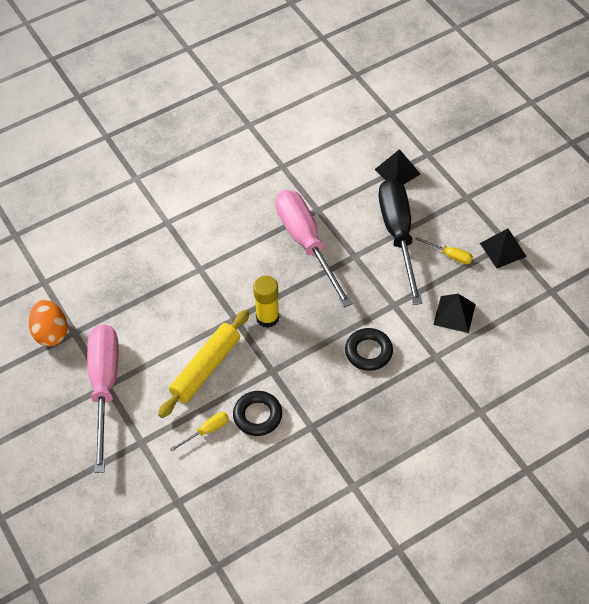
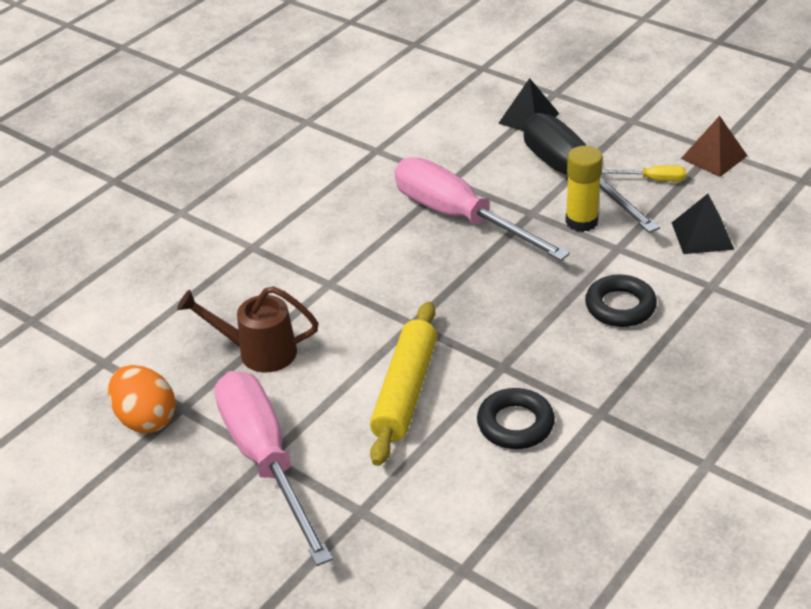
camera: 20 degrees left, 15 degrees down
(134, 307) = (258, 352): none -> brown watering can
(207, 431) = (453, 466): yellow screwdriver -> none
(267, 318) = (458, 309): yellow glue stick -> yellow glue stick (581, 221)
(503, 249) = (714, 157): black pyramid -> brown pyramid

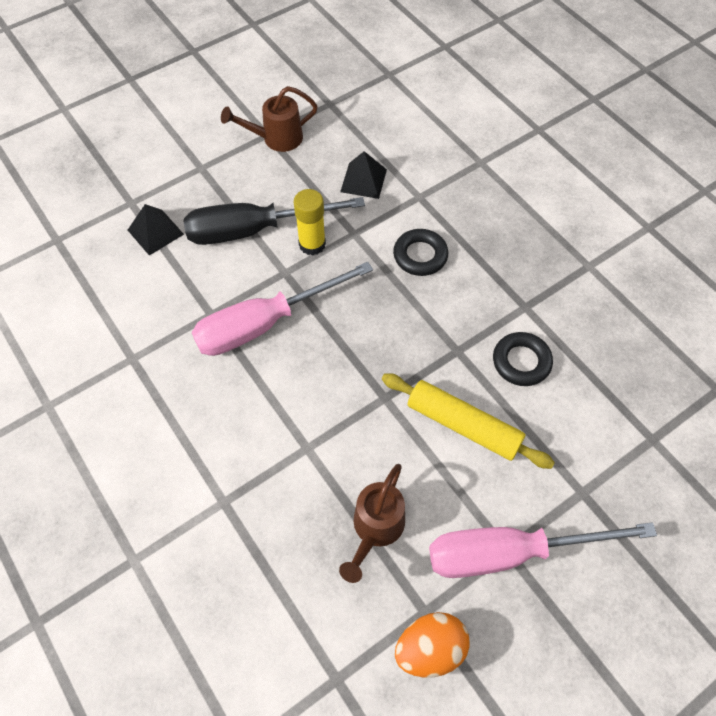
camera: 75 degrees left, 20 degrees up
(653, 180) = (284, 183): yellow screwdriver -> none
(714, 157) = (276, 139): brown pyramid -> brown watering can

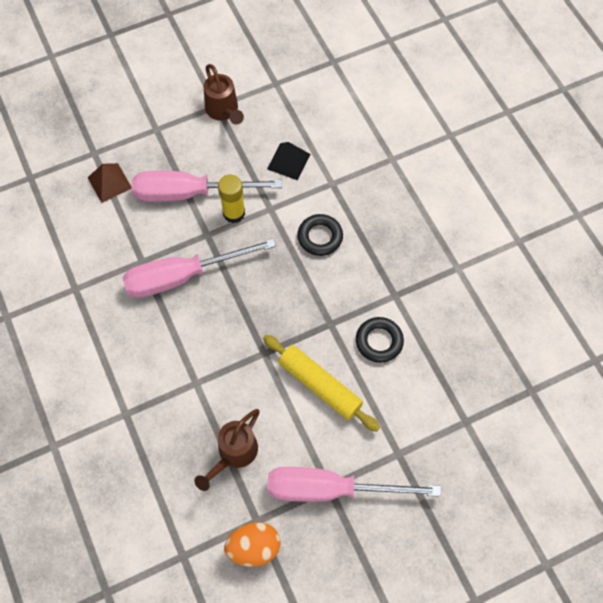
camera: 10 degrees right, 5 degrees up
(155, 232) = (109, 182): black pyramid -> brown pyramid
(254, 230) = (189, 193): black screwdriver -> pink screwdriver
(276, 139) = (223, 111): brown watering can -> brown watering can turned 105 degrees counterclockwise

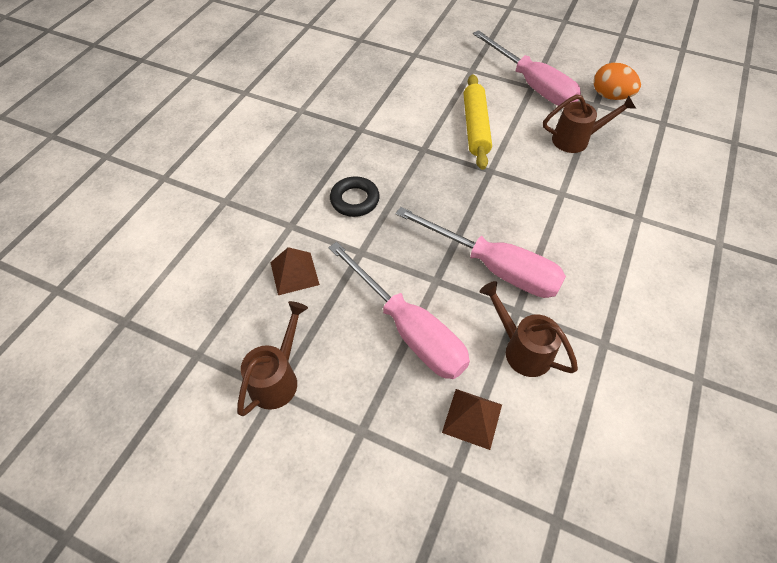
camera: 130 degrees left, 10 degrees down
(117, 241) = (522, 349): none -> brown watering can
(234, 213) = (393, 276): yellow glue stick -> none
(288, 161) = (294, 273): black pyramid -> brown pyramid
(379, 341) = (407, 117): black ring -> none

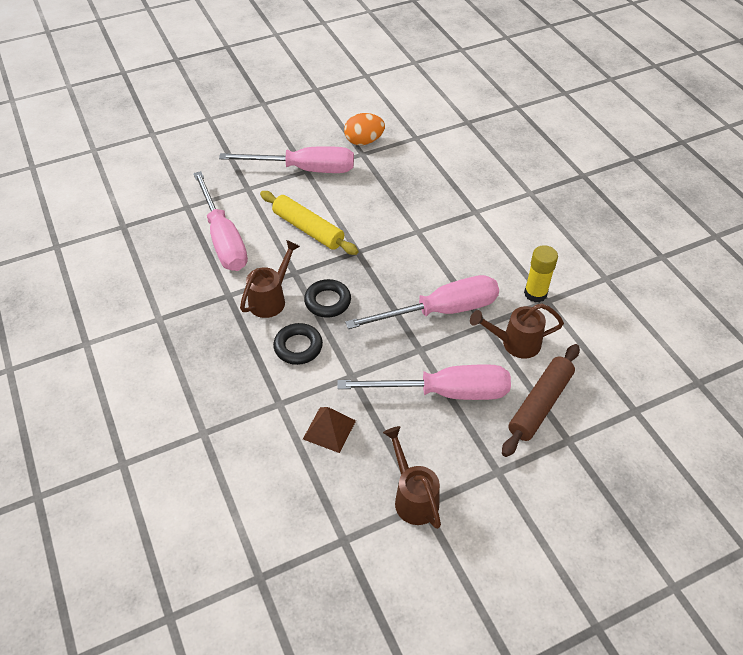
camera: 50 degrees left, 5 degrees down
(408, 91) = (223, 239): none -> pink screwdriver
(418, 187) = (327, 301): none -> black ring
(472, 418) = (540, 404): brown pyramid -> brown rolling pin
(576, 140) = (381, 188): brown watering can -> brown watering can (271, 299)
(601, 328) = (535, 293): none -> yellow glue stick

